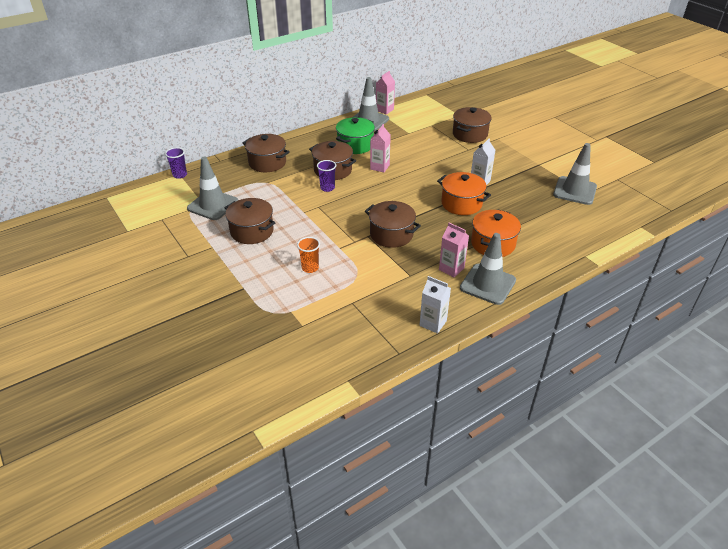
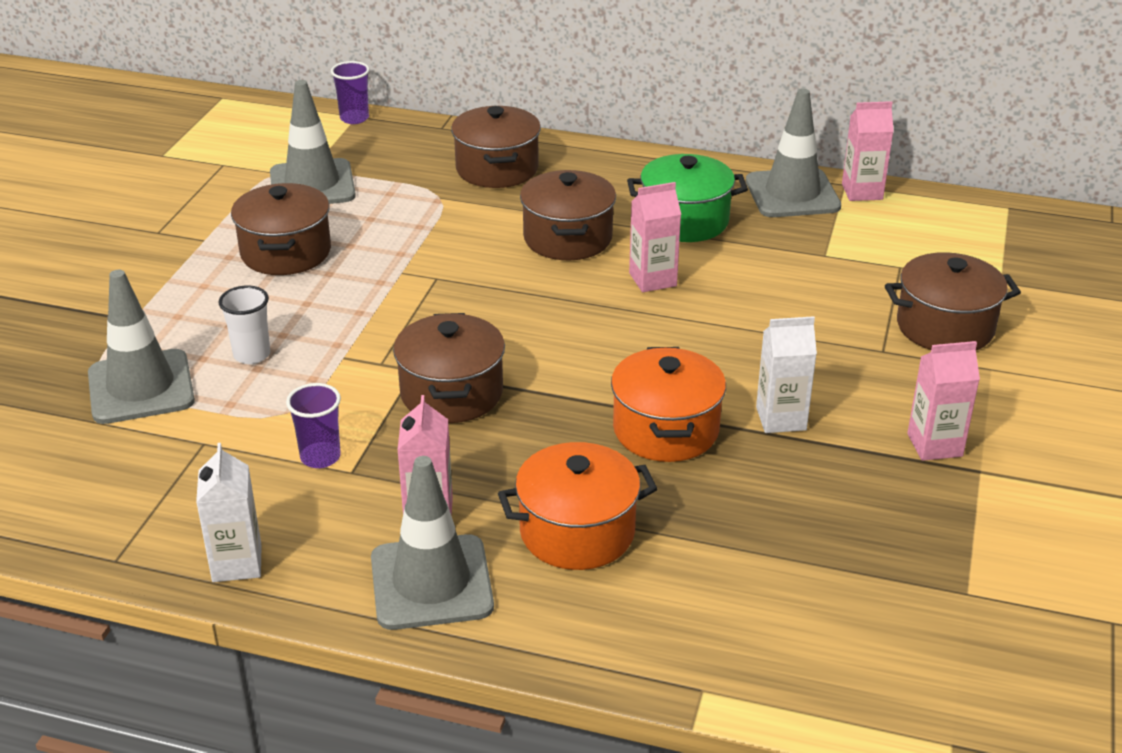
camera: 50 degrees right, 5 degrees down
(310, 268) = (252, 355): orange cup -> white cup
(327, 188) = (505, 259): purple cup -> purple cup (320, 457)
(520, 165) = (934, 445): none -> pink carton
(575, 191) = (950, 570): grey traffic cone -> grey traffic cone (141, 387)

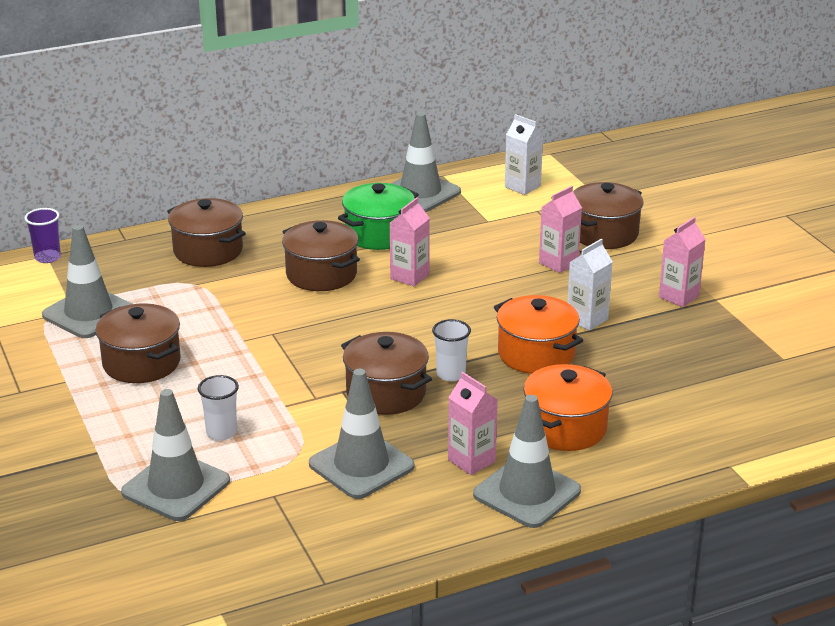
camera: 40 degrees left, 5 degrees down
(237, 563) = (402, 544): white carton -> white carton (522, 186)
(320, 457) = (361, 465): purple cup -> grey traffic cone
(543, 406) = (451, 374): none -> white cup
(862, 192) = (458, 176): pink carton -> pink carton (558, 263)

